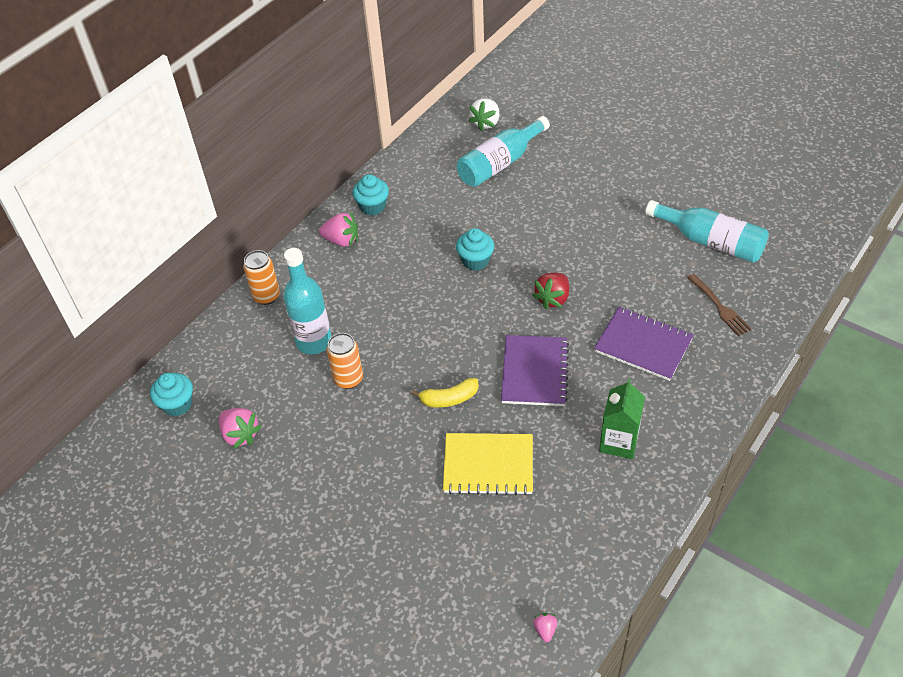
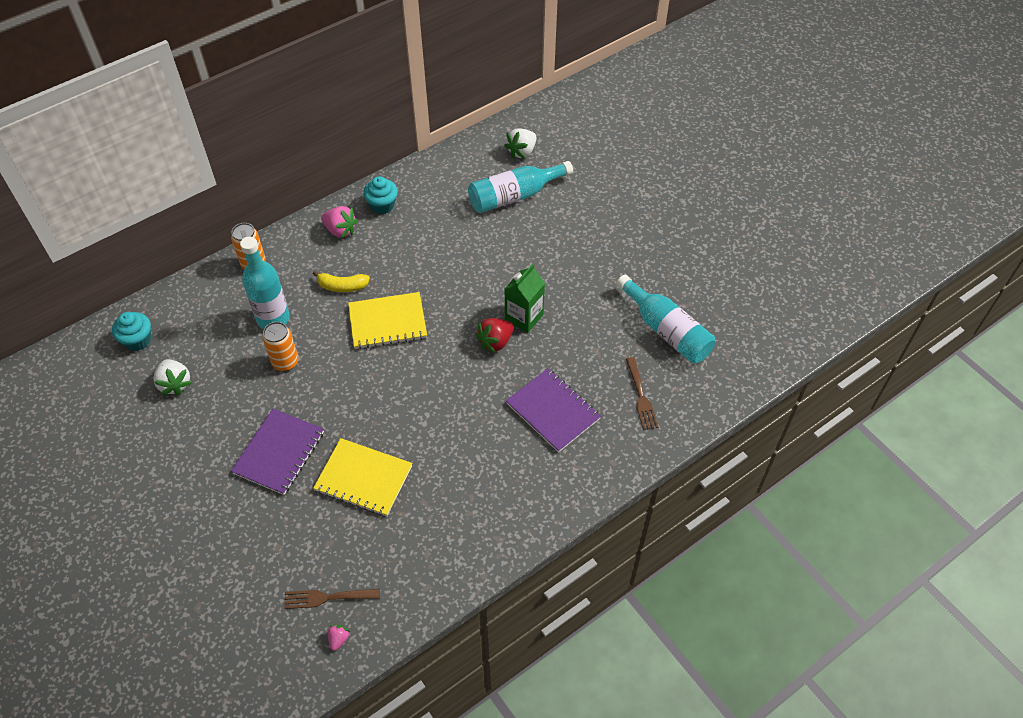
camera: 15 degrees right, 5 degrees up
(240, 435) = (175, 384): pink strawberry -> white strawberry
(435, 311) = (387, 322): none -> yellow notebook
(449, 399) = (360, 407): yellow banana -> yellow banana (342, 286)
(475, 261) = (446, 284): turquoise cupcake -> none
(512, 592) = (327, 597): none -> brown fork
(534, 372) = (445, 406): purple notebook -> purple notebook (279, 452)
(619, 442) = (485, 494): green carton -> green carton (524, 317)

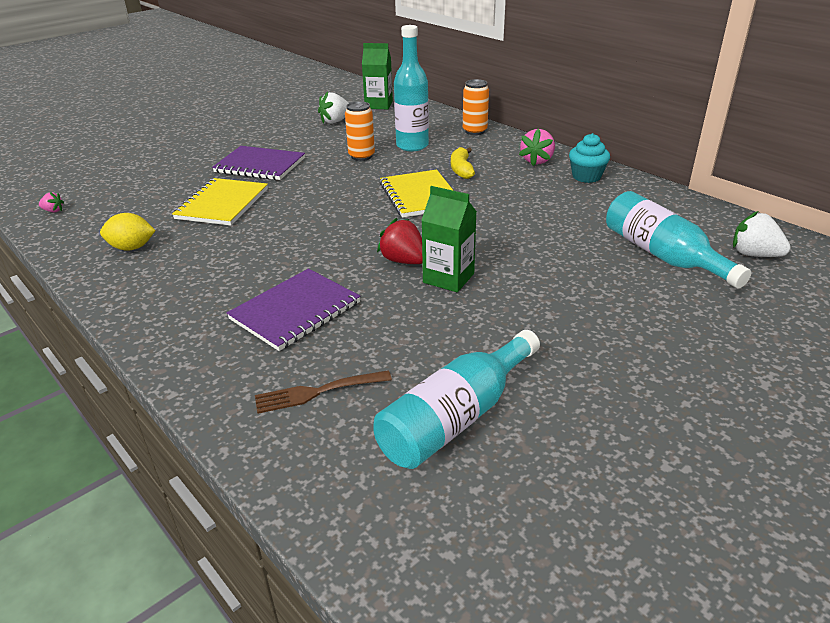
camera: 85 degrees right, 20 degrees down
(137, 340) = (378, 105): turquoise cupcake -> green carton
(327, 597) = (99, 202): brown fork -> none
(435, 543) = (132, 248): none -> yellow lemon

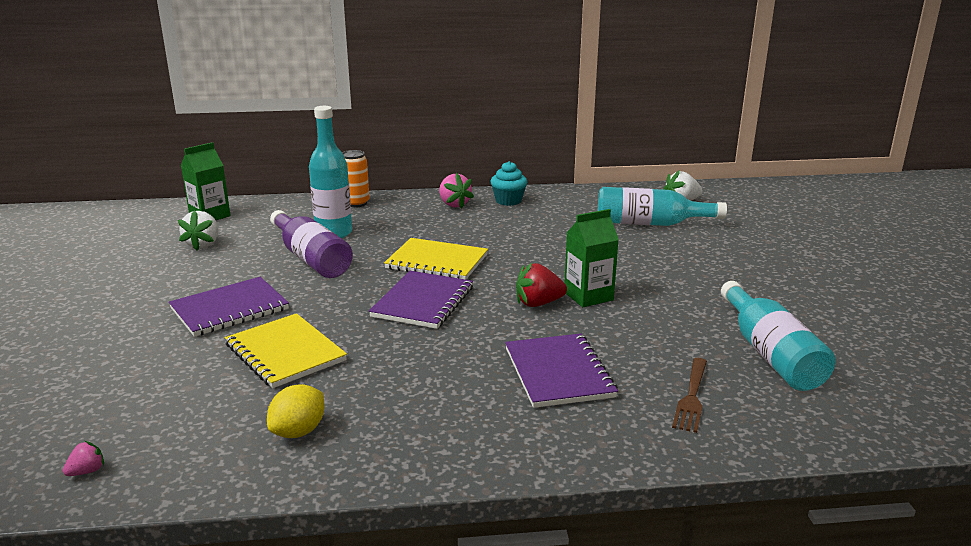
camera: 55 degrees left, 10 degrees down
(346, 217) = (423, 302): none -> purple notebook
(361, 156) = (311, 258): orange can -> purple bottle
(461, 169) = (418, 232): yellow banana -> none

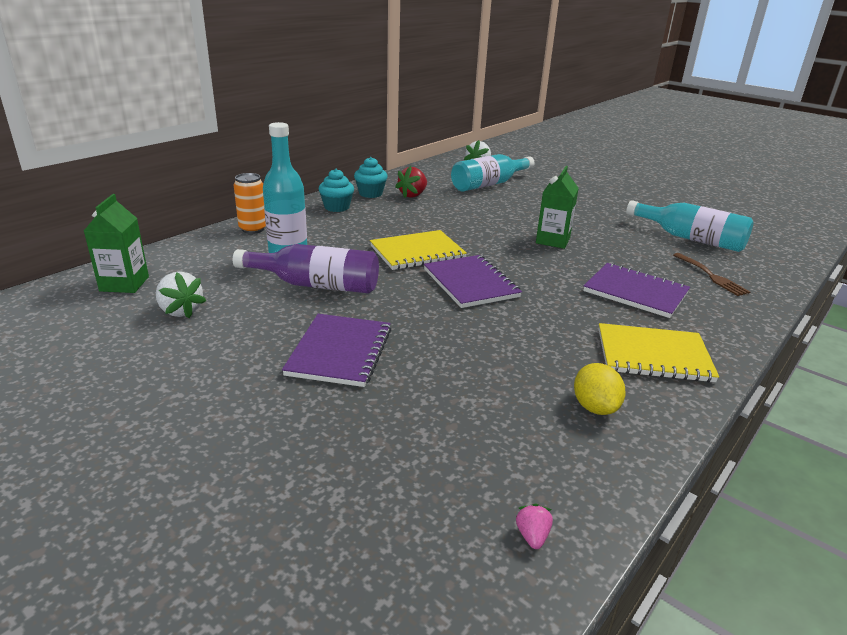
camera: 45 degrees left, 5 degrees up
(285, 352) = (462, 361): yellow notebook -> yellow notebook (653, 355)
(454, 204) = (337, 207): pink strawberry -> turquoise cupcake
(538, 303) = (537, 256): red strawberry -> red strawberry (413, 195)

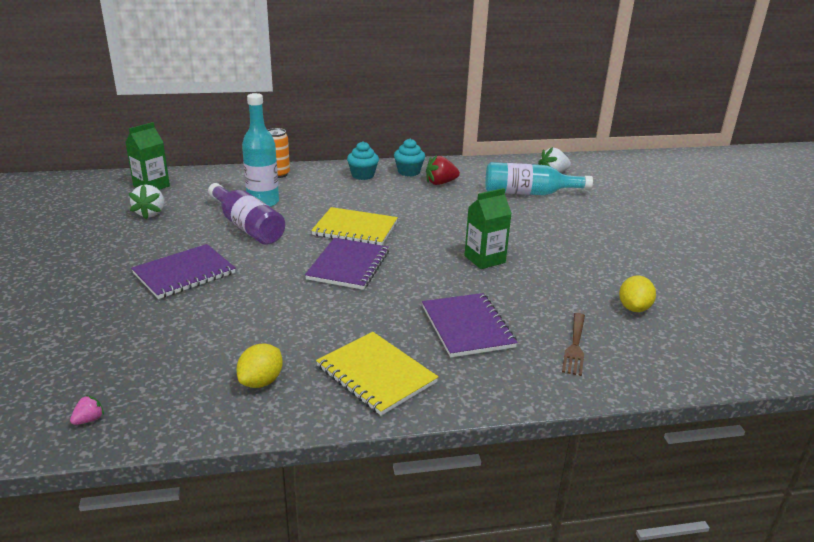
camera: 40 degrees right, 0 degrees up
(690, 238) = (634, 308): turquoise bottle -> yellow lemon

